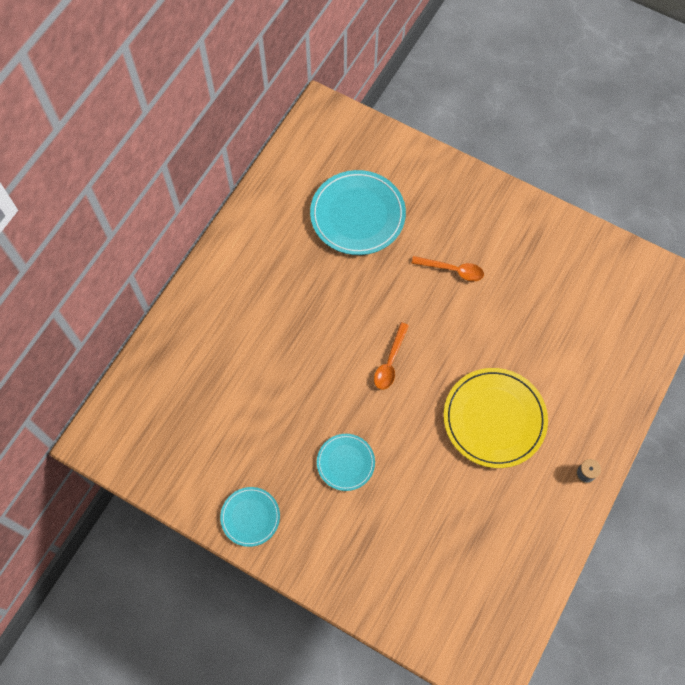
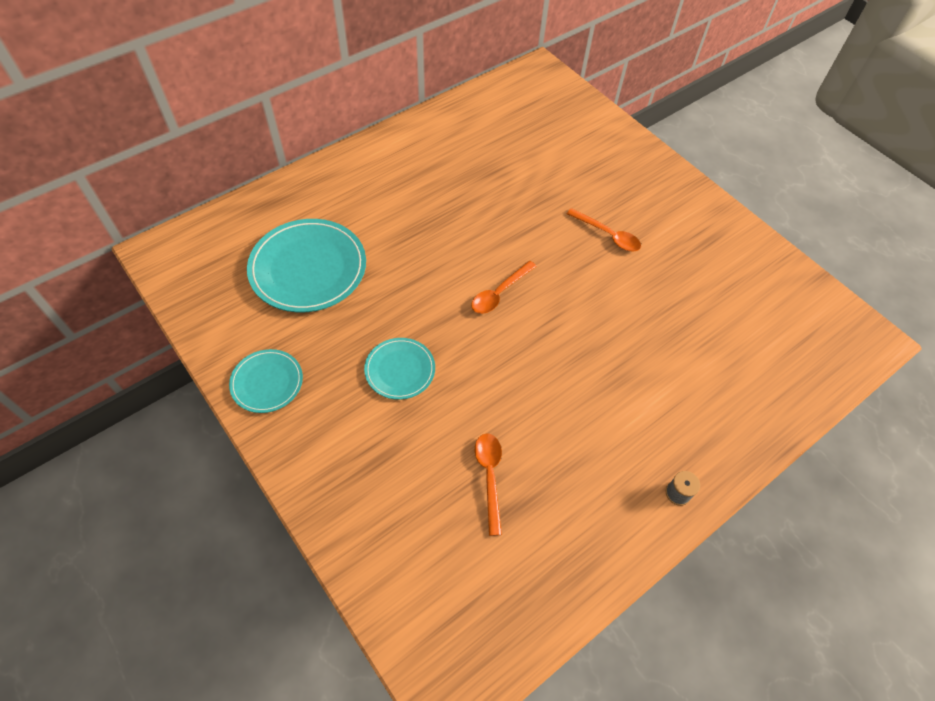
camera: 20 degrees right, 10 degrees down
(357, 215) = (531, 157): turquoise plate -> turquoise plate (308, 268)
(451, 519) = (489, 477): none -> orange spoon
(494, 419) = (590, 391): yellow plate -> none

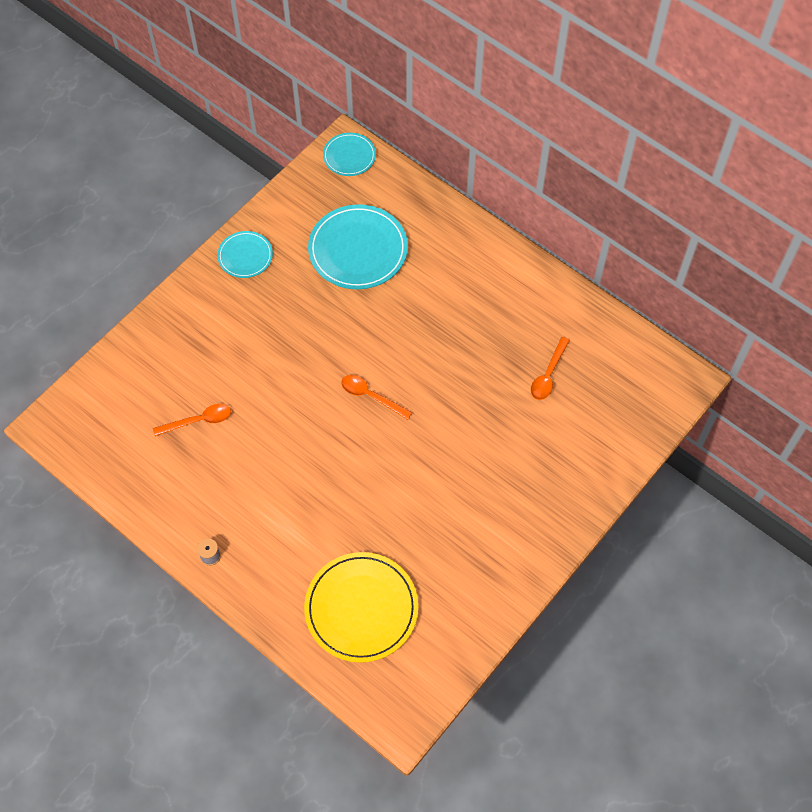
camera: 80 degrees right, 5 degrees up
(400, 370) = (276, 340): turquoise plate -> turquoise plate (349, 156)
(608, 235) = (464, 476): orange spoon -> orange spoon (548, 375)
(748, 350) = (361, 608): none -> yellow plate

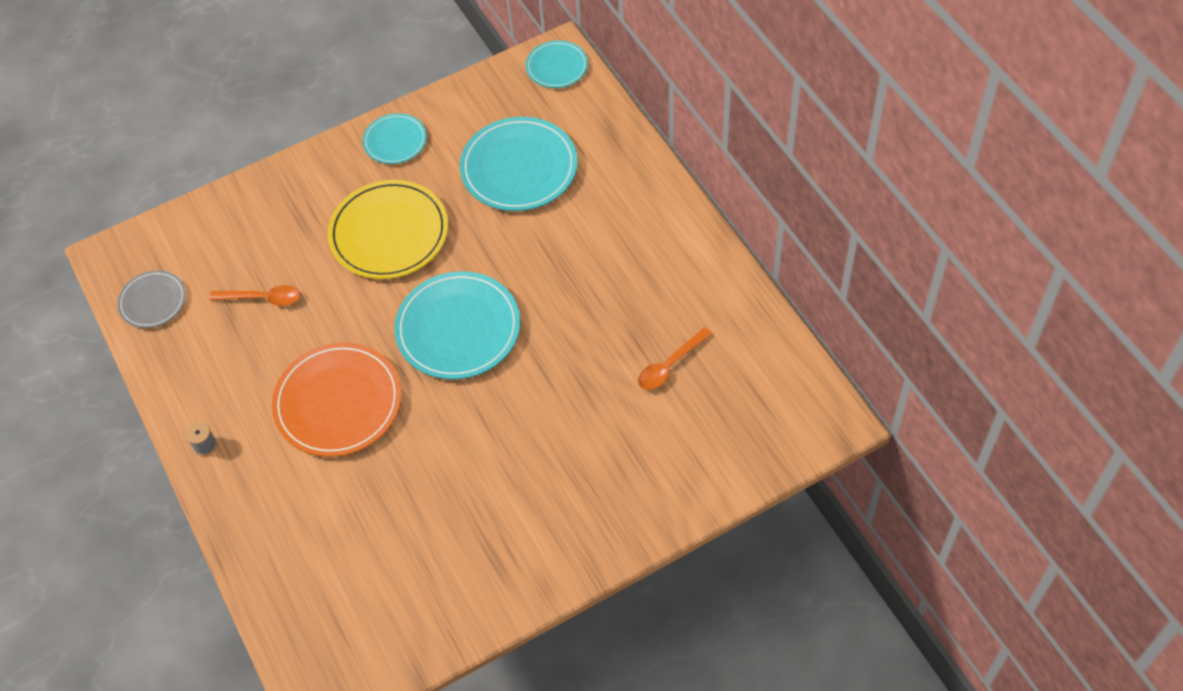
camera: 25 degrees right, 5 degrees down
(105, 452) = (153, 301): none -> grey plate
(303, 486) = (338, 402): none -> orange plate
(361, 608) = (336, 557): yellow plate -> yellow plate (389, 233)
(371, 396) = (458, 328): orange spoon -> turquoise plate

